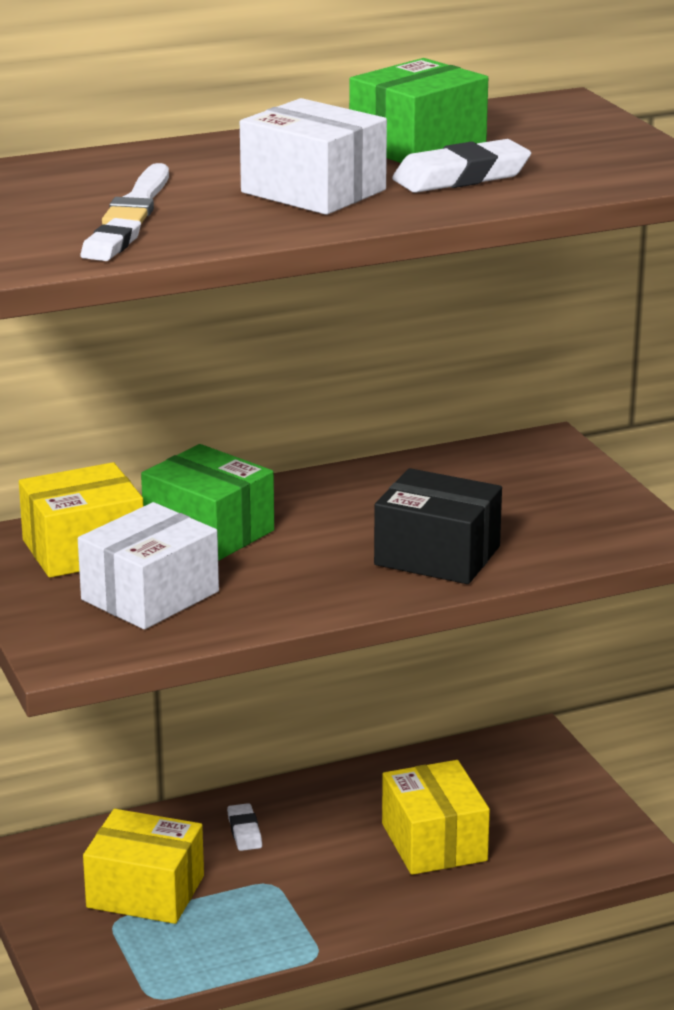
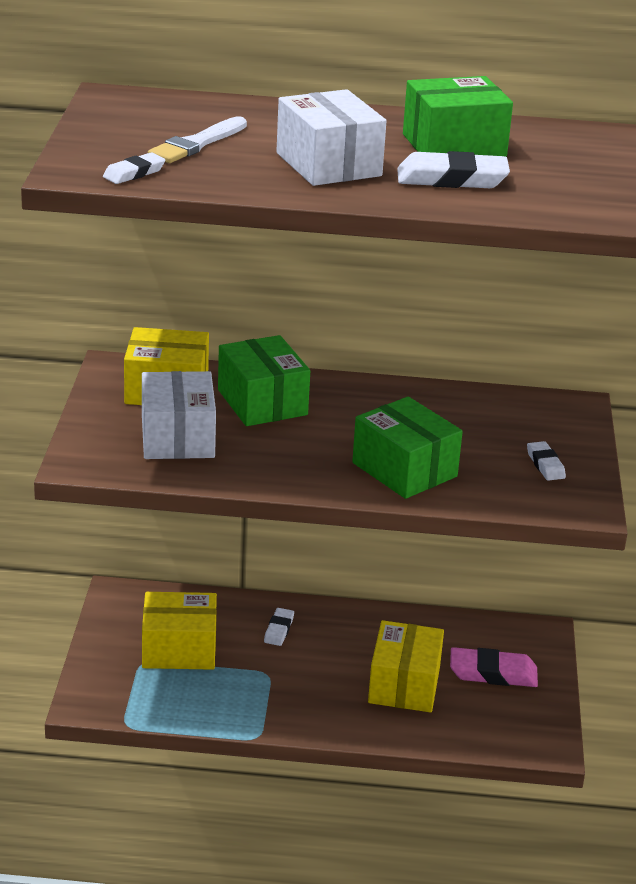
camera: 25 degrees right, 5 degrees up
(145, 892) = (179, 649): yellow box -> yellow box turned 45 degrees counterclockwise
(150, 595) = (177, 437): white box -> white box turned 75 degrees counterclockwise
(437, 555) = (404, 469): black box -> green box
(518, 797) = (493, 673): none -> pink eraser
(577, 508) = (545, 465): none -> white eraser

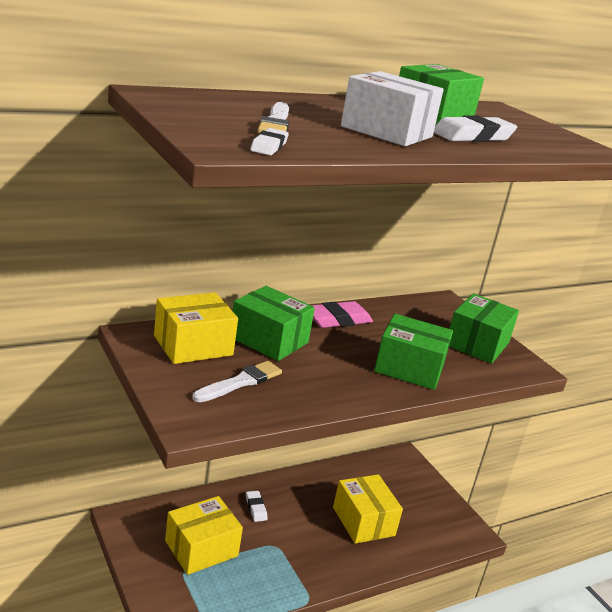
camera: 35 degrees left, 5 degrees down
(177, 437) = (240, 382): white box -> white brush
(493, 673) = (403, 494): pink eraser -> pink eraser (337, 319)
(545, 465) = (477, 344): white eraser -> green box

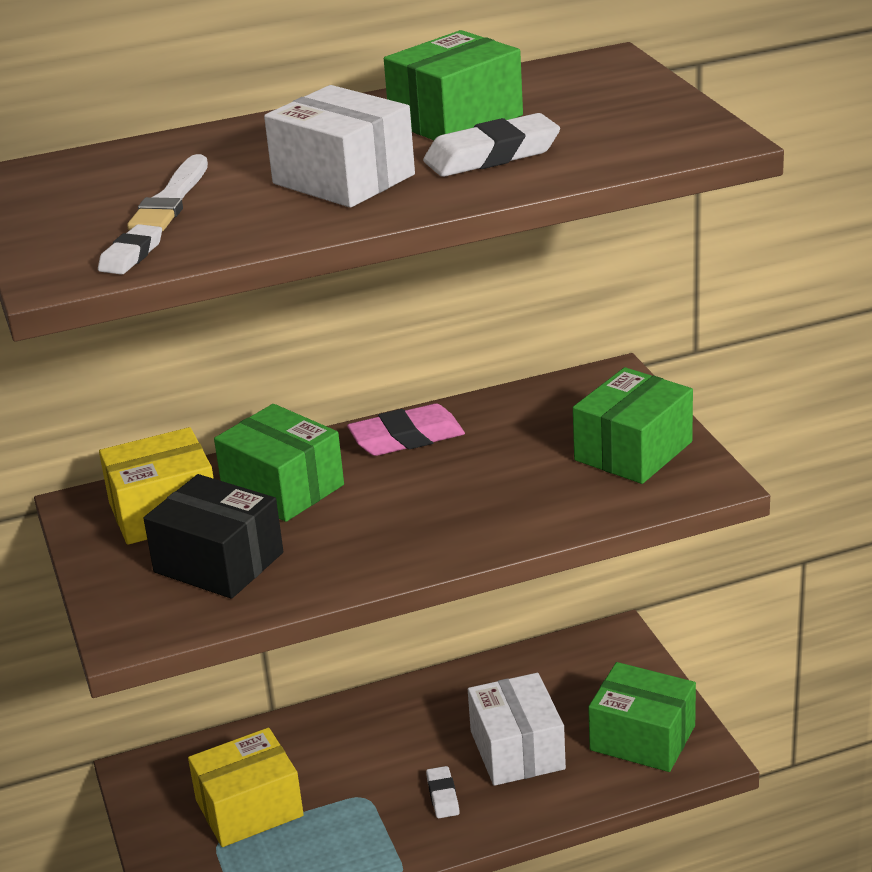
camera: 15 degrees right, 5 degrees up
(240, 382) = (218, 562): white brush -> black box
(256, 508) = (344, 742): white eraser -> white eraser (443, 796)
(363, 521) = (517, 750): yellow box -> white box
(409, 368) = (495, 509): green box -> green box (642, 738)

